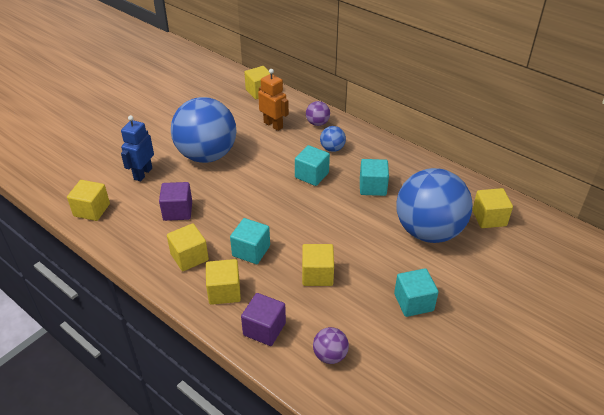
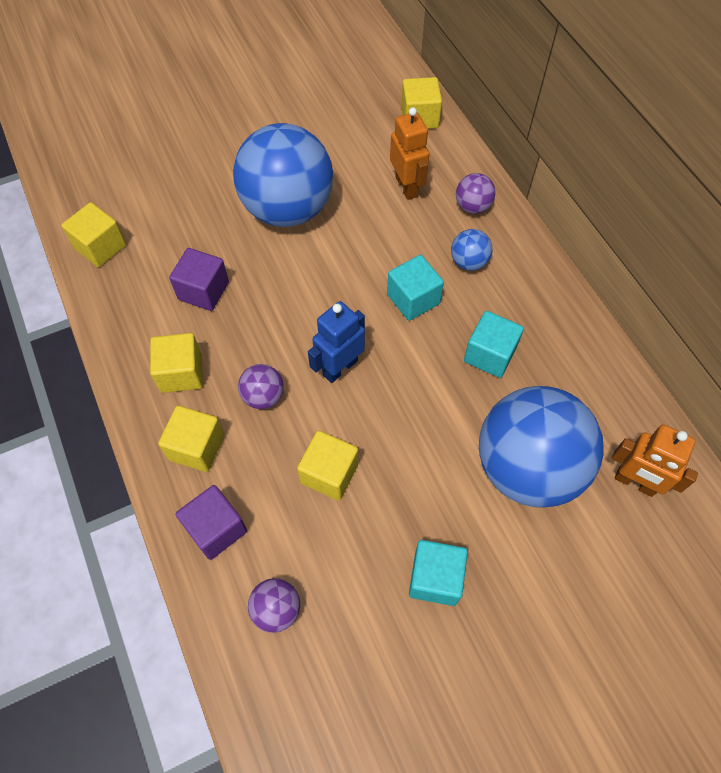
camera: 25 degrees right, 20 degrees up
(143, 173) = (190, 210): blue robot -> blue robot (340, 367)
(251, 251) = (263, 396): turquoise cube -> purple ball
(489, 218) = (635, 482): yellow cube -> orange robot

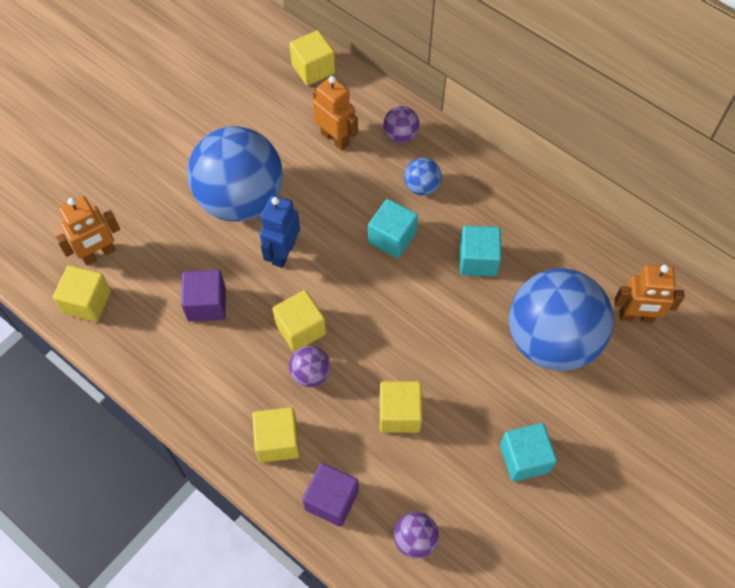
camera: 25 degrees left, 0 degrees up
(135, 209) = (99, 254): none -> orange robot
(181, 373) = (228, 384): yellow cube -> yellow cube (300, 329)
(340, 367) = (361, 322): blue robot -> blue robot (283, 253)

